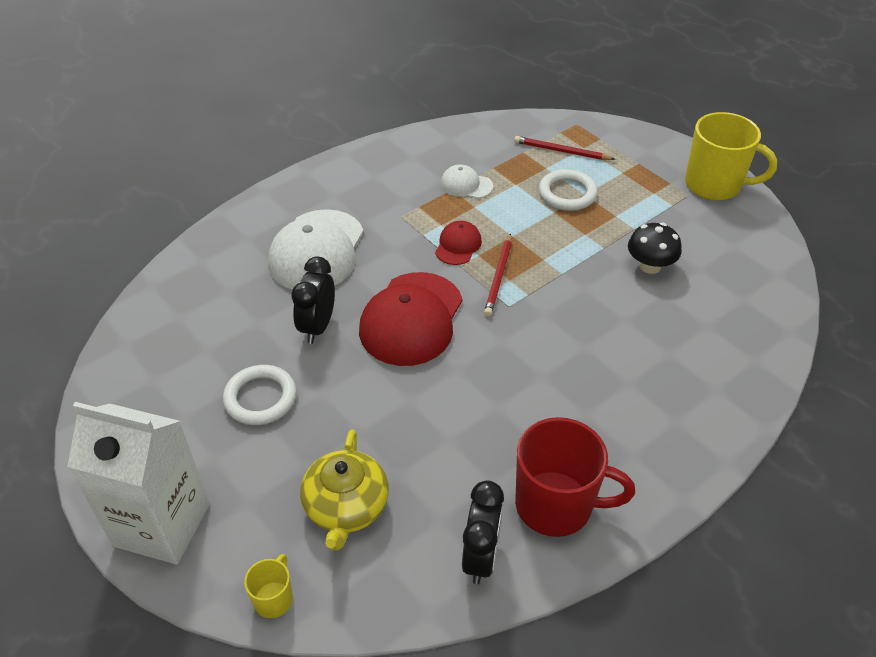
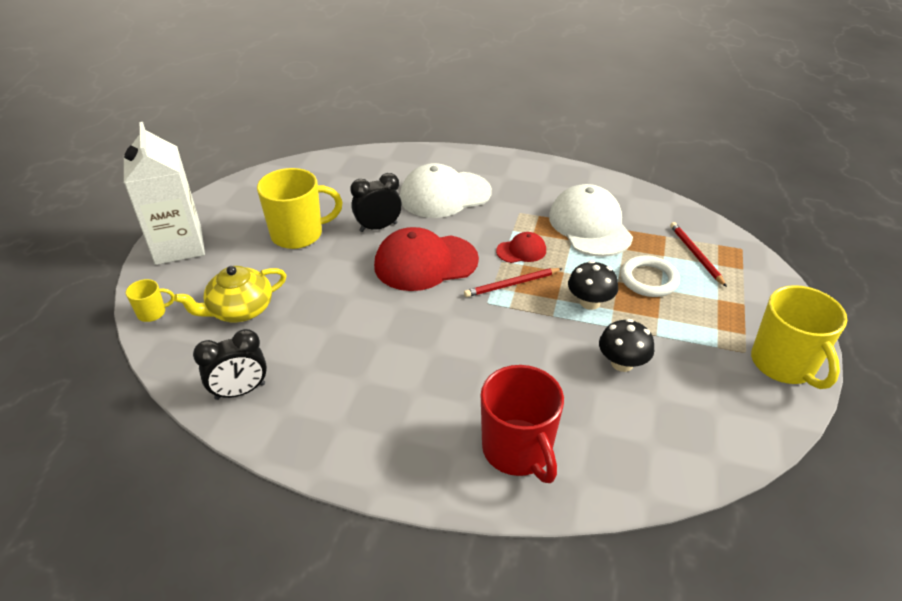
camera: 55 degrees right, 5 degrees down
(260, 398) = (299, 234): white ring -> yellow mug
(466, 185) = (590, 226): white cap -> white cap, size x2.02
(556, 505) = (313, 412): red mug -> red mug (518, 450)
(565, 243) = (589, 302): none -> black mushroom

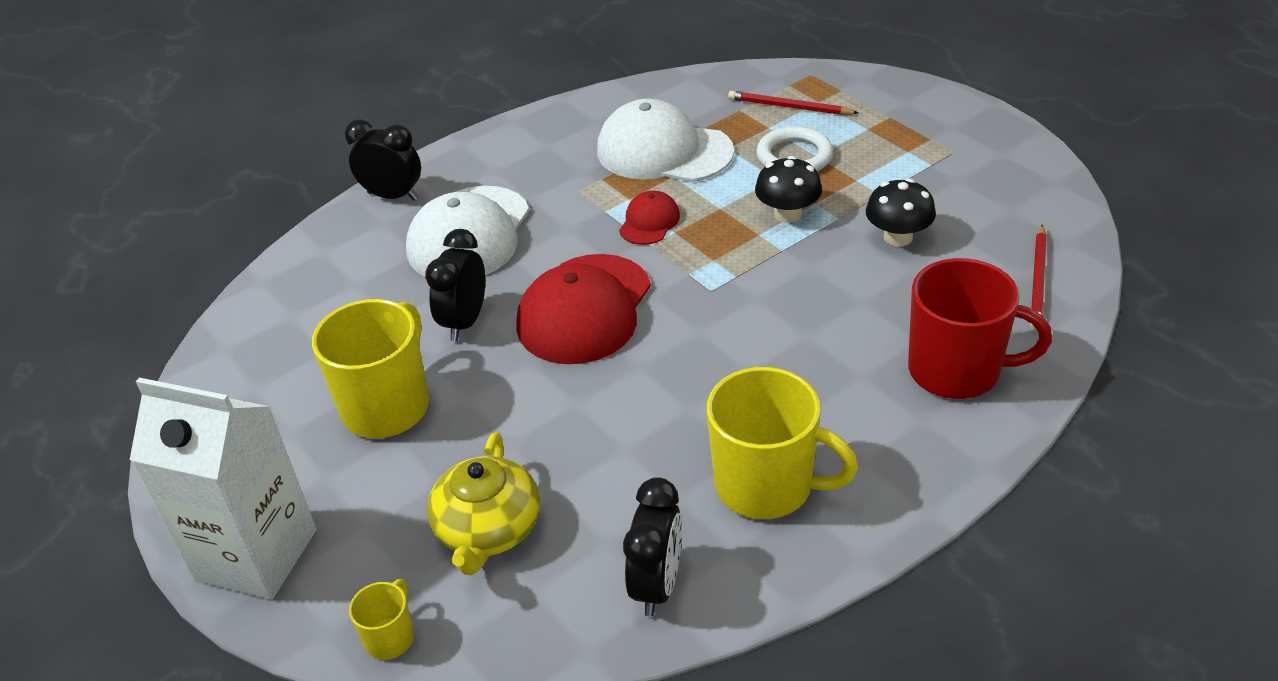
camera: 50 degrees left, 0 degrees up
(448, 157) = (393, 196): none -> black clock
(512, 284) = (700, 257): red pencil -> red pencil (1038, 280)
(784, 364) = (989, 139): yellow mug -> yellow mug (767, 486)

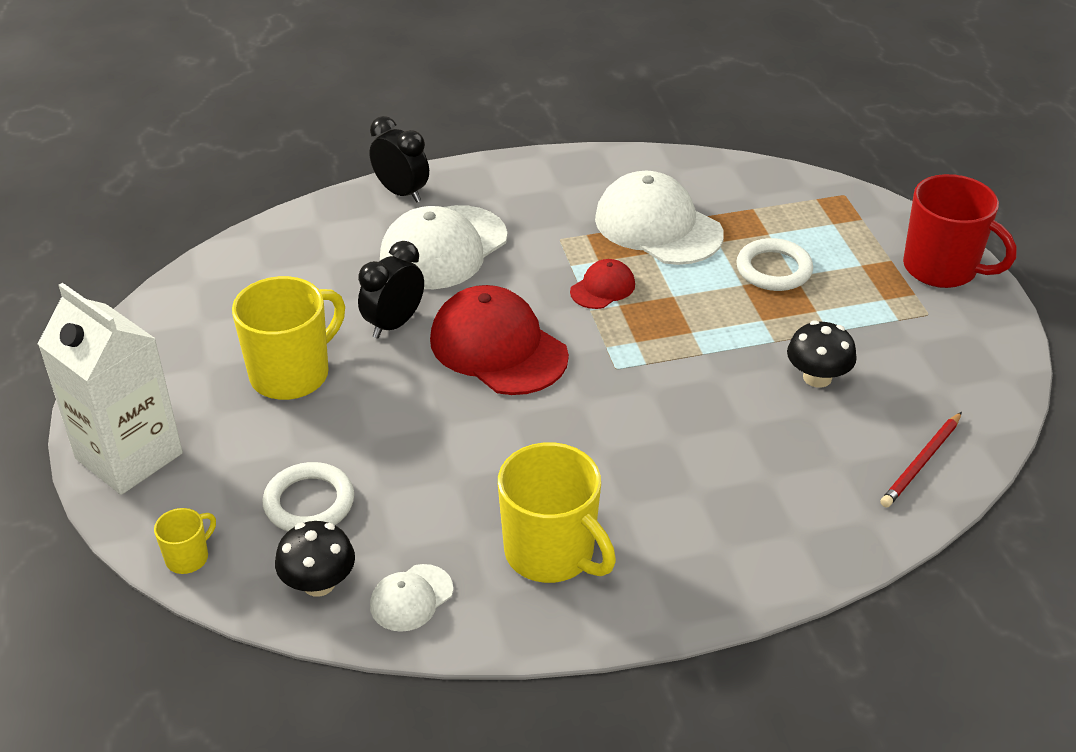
camera: 20 degrees right, 0 degrees up
(488, 529) = (309, 503): yellow teapot -> white ring
(584, 309) = (498, 347): red cap -> red cap turned 90 degrees clockwise
(657, 585) = (411, 598): black clock -> white cap
(787, 214) = (730, 322): black mushroom -> black mushroom (318, 583)
(789, 107) = (801, 220): red pencil -> none
(957, 371) = (785, 517): red mug -> red mug (942, 269)

